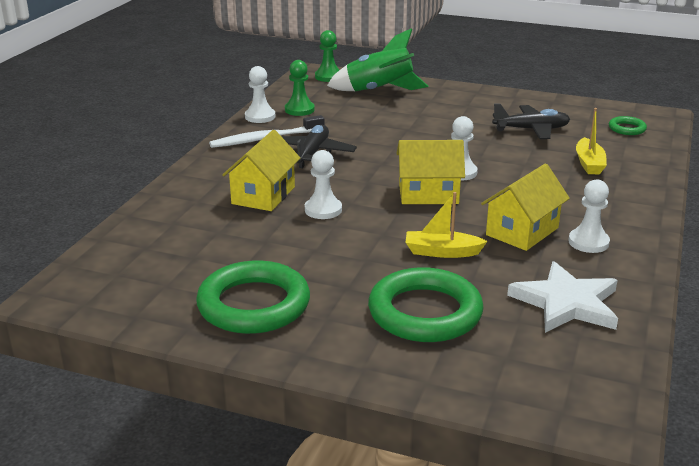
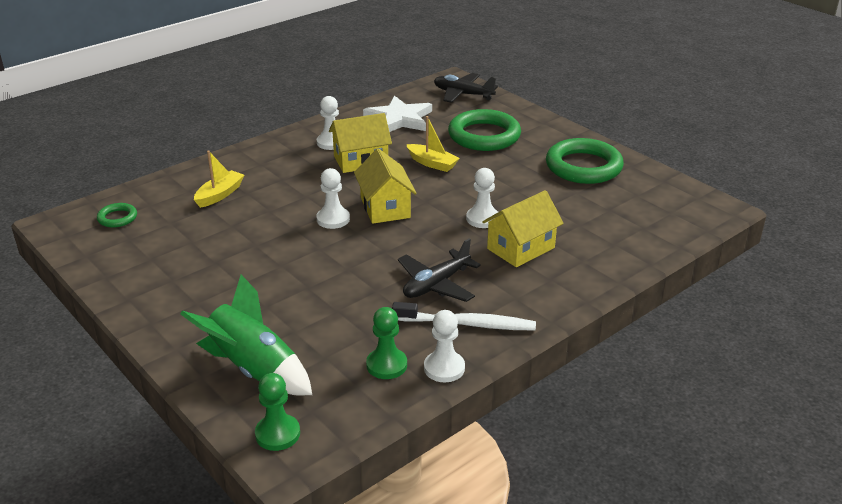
camera: 150 degrees left, 5 degrees up
(428, 194) = (385, 207): yellow house -> yellow house turned 45 degrees clockwise
(531, 130) = (197, 245): black plane -> black plane (463, 94)

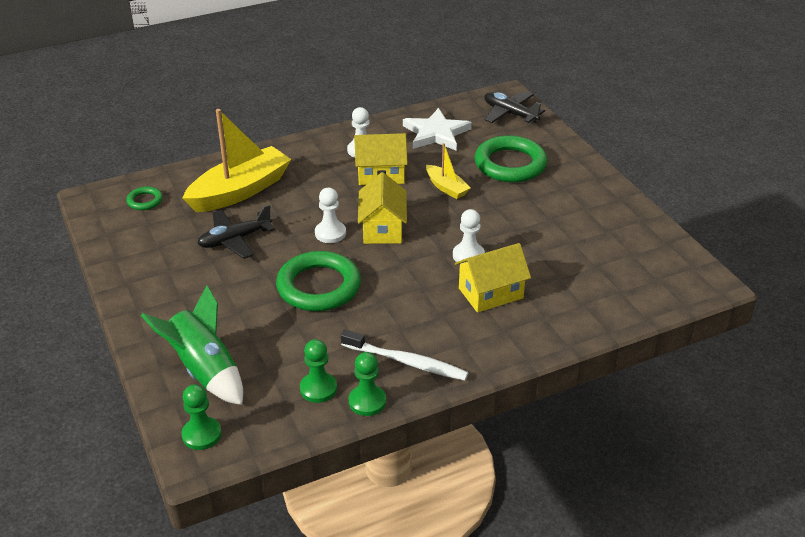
camera: 15 degrees right, 5 degrees up
(219, 195) = (240, 191): yellow boat -> yellow boat, size x2.01
(436, 284) = (395, 317): black plane -> black plane (235, 240)
(444, 368) = (367, 401): white pawn -> green pawn
(583, 167) = (593, 214): green ring -> green ring (319, 286)

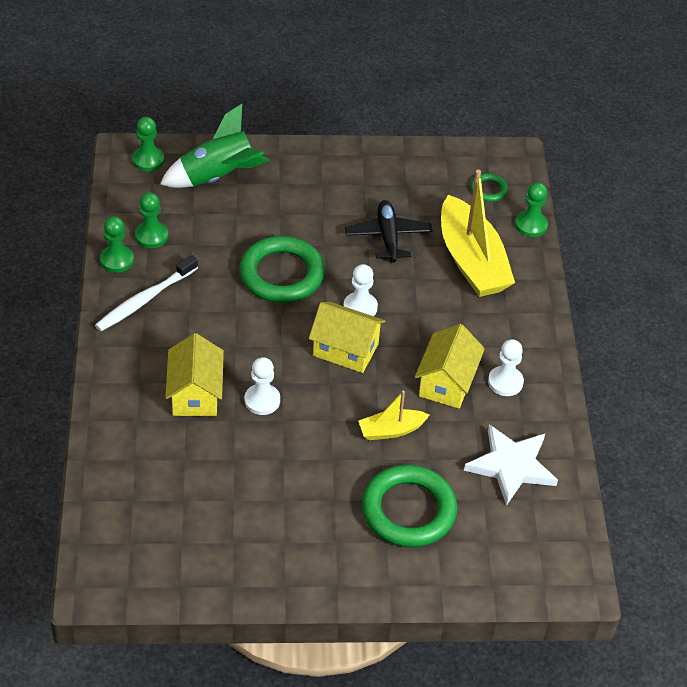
camera: 110 degrees right, 10 degrees up
(180, 172) = (531, 225): none -> green pawn
(510, 114) = (525, 563): black plane -> none

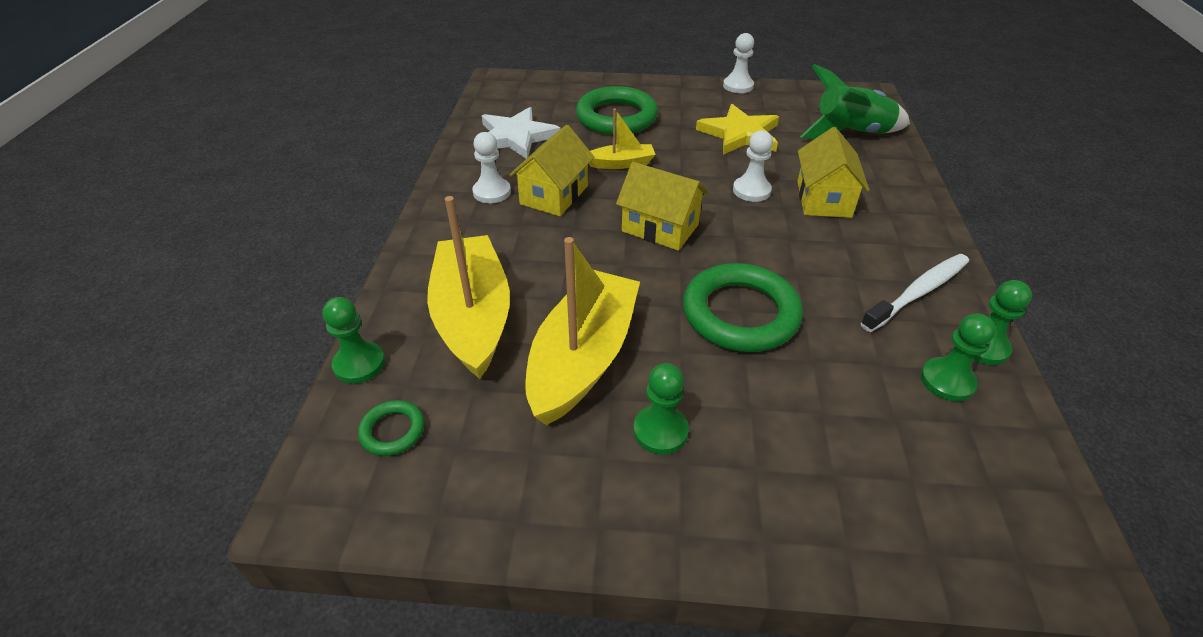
camera: 170 degrees left, 5 degrees down
(148, 160) = (1021, 540): green pawn -> green pawn (660, 431)
(218, 177) = (871, 489): green rocket -> green rocket (850, 134)
(267, 488) = (740, 134): none -> yellow star
(360, 307) = (637, 269): white pawn -> white pawn (738, 86)
(388, 237) = (583, 358): black plane -> yellow boat

